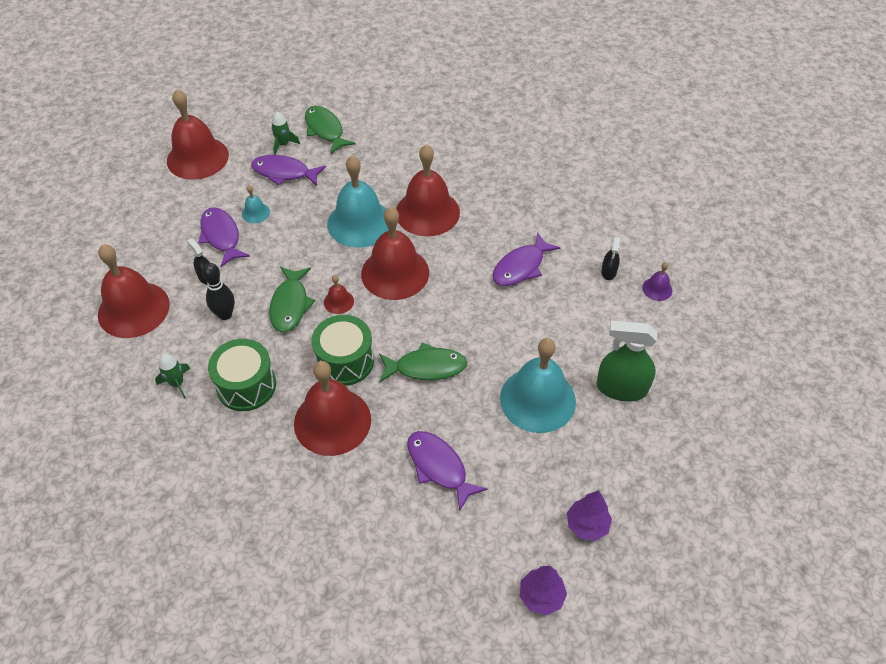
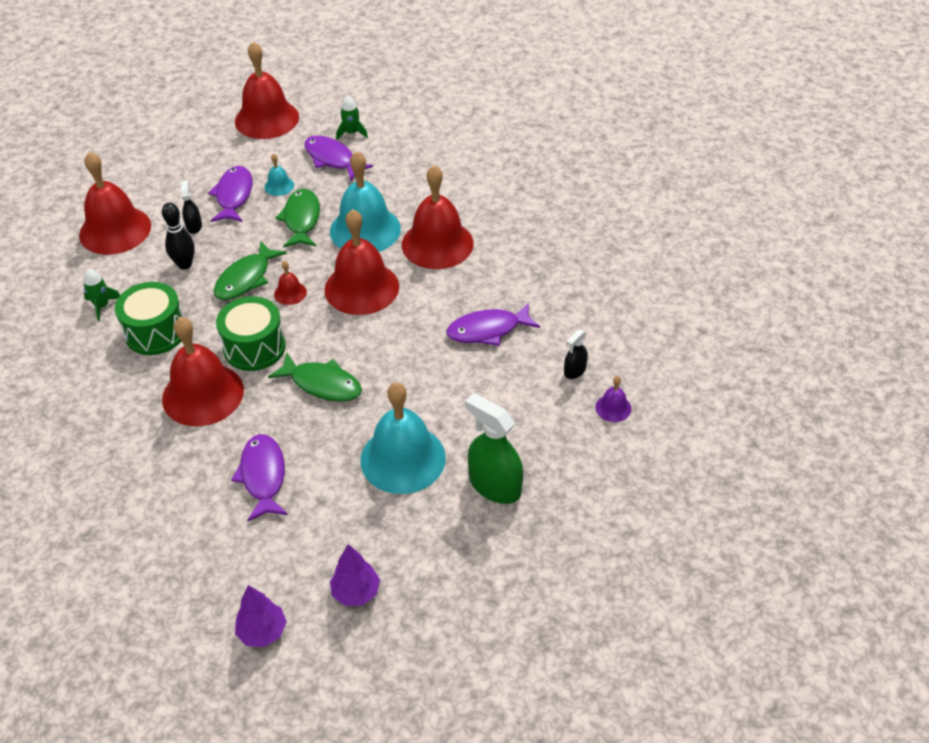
camera: 30 degrees right, 5 degrees down
(325, 130) = (401, 133): green fish -> green fish (301, 219)

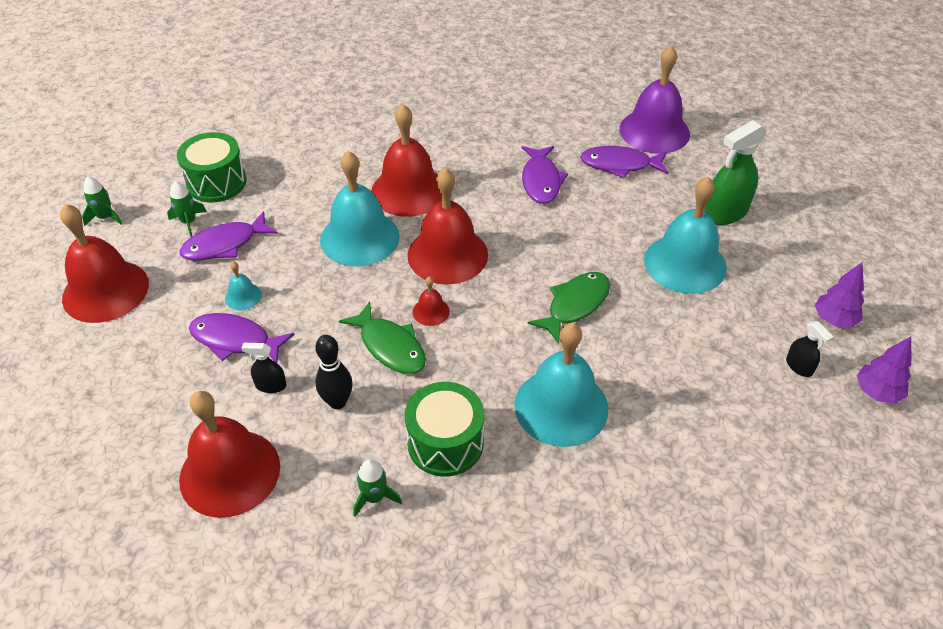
camera: 75 degrees left, 0 degrees up
(203, 394) = (561, 406): red bell -> turquoise bell
(254, 347) = (504, 352): green drum -> green drum (216, 182)
(263, 476) = (689, 368): purple fish -> purple fish (620, 165)
(301, 219) = (314, 285): green fish -> none
(342, 91) = (105, 217): none -> green rocket
(575, 371) = (607, 142): black spray bottle -> black spray bottle (799, 366)
(613, 408) = (654, 131): purple bell -> purple bell, size x2.31

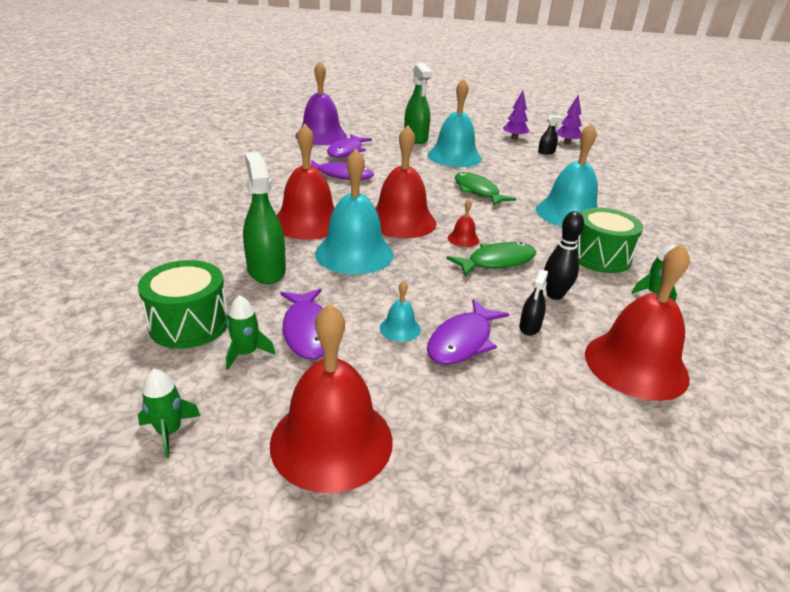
camera: 75 degrees left, 15 degrees down
(306, 194) = (266, 270): none -> green spray bottle

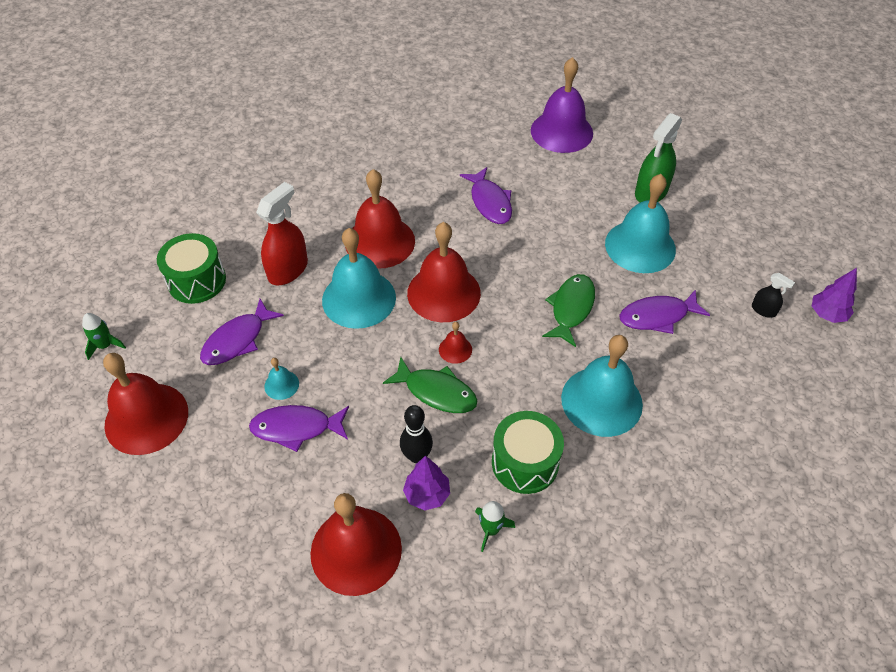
camera: 55 degrees right, 20 degrees up
(246, 353) = (191, 327): green rocket -> none
(266, 270) = (288, 270): green spray bottle -> red spray bottle
(346, 151) = (548, 170): purple fish -> purple fish (657, 316)
(514, 138) = (771, 263): purple tree -> purple tree (427, 494)
(529, 327) = (350, 460): black spray bottle -> none

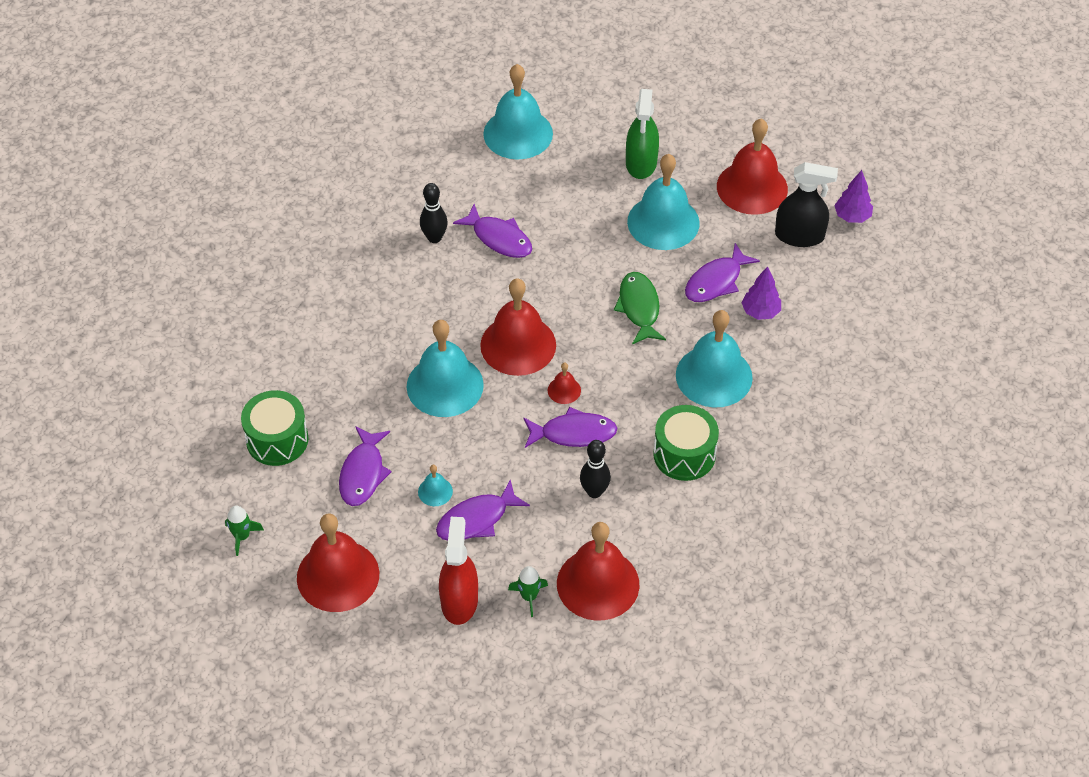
camera: 30 degrees left, 0 degrees up
(288, 270) = (357, 389): red spray bottle -> red spray bottle (459, 601)
(380, 242) = (423, 323): red bell -> red bell (752, 187)
(427, 494) = (623, 516): purple tree -> purple tree (760, 312)
(436, 392) = (573, 433): green fish -> purple fish
(438, 181) = (434, 238): none -> black bowling pin
(491, 529) = (691, 517): green rocket -> green rocket (529, 597)
(561, 131) = (518, 133): purple bell -> turquoise bell
(763, 310) = (799, 236): black spray bottle -> black spray bottle, size x1.97

